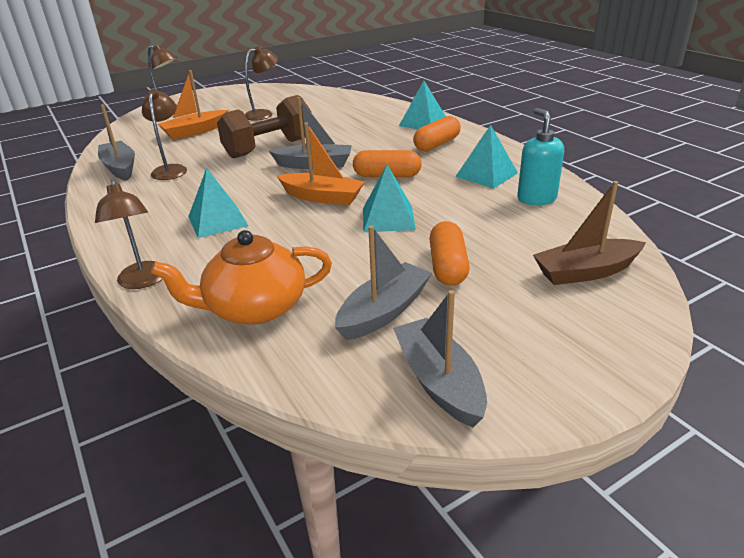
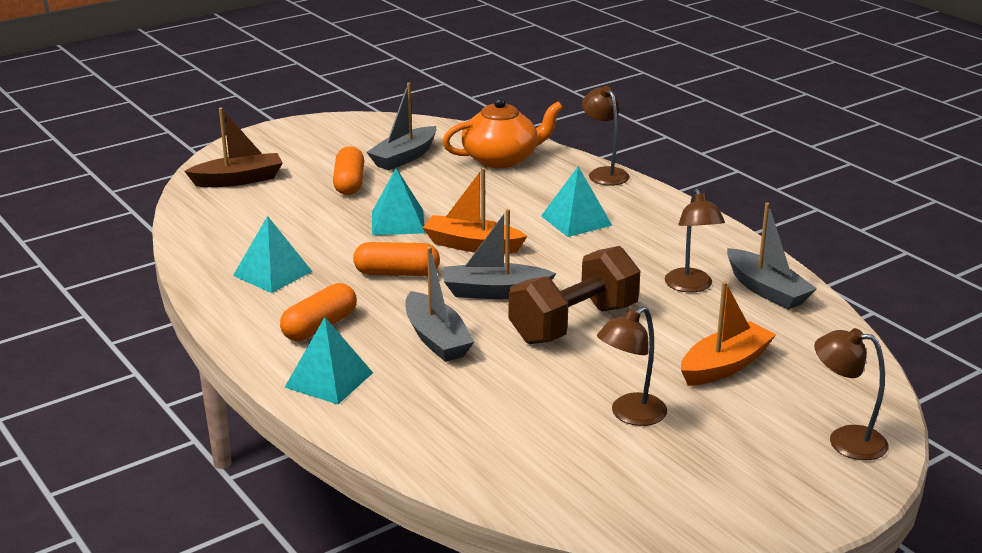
camera: 175 degrees right, 5 degrees down
(439, 381) = (372, 129): grey boat -> grey boat (436, 339)
(536, 198) = (234, 242): turquoise soap dispenser -> none

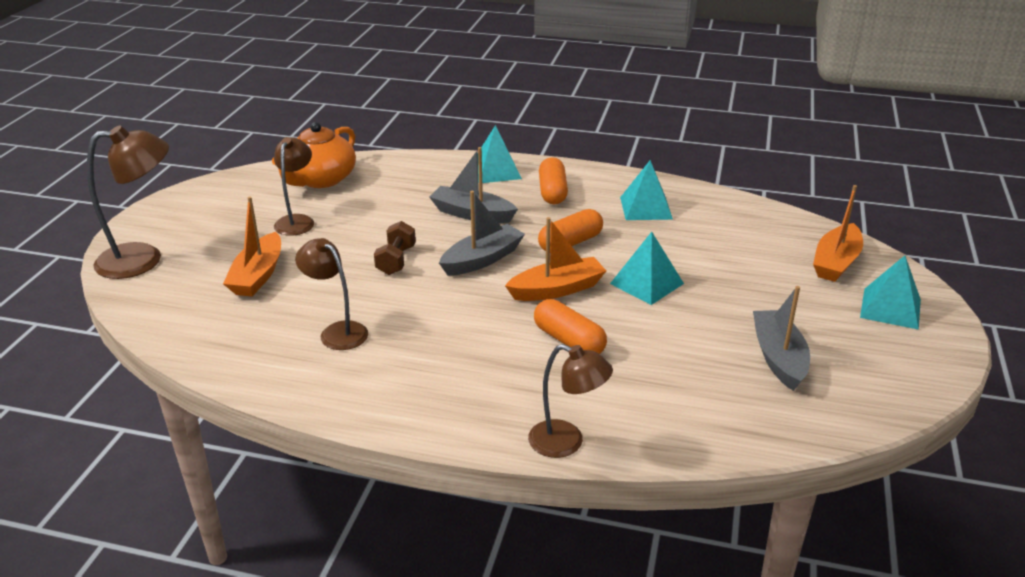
camera: 140 degrees right, 5 degrees up
(238, 180) = (836, 262): brown boat -> orange boat
(349, 183) = (756, 302): orange capsule -> orange capsule (569, 340)
(502, 159) = (695, 407): orange teapot -> orange teapot (321, 180)
(574, 324) = (396, 260): brown dumbbell -> brown dumbbell, size x0.53
(576, 220) = (511, 358): turquoise pyramid -> turquoise pyramid (890, 308)
(766, 290) = (267, 358): grey boat -> none
(845, 440) = (143, 259): brown lamp -> brown lamp, size x1.51

